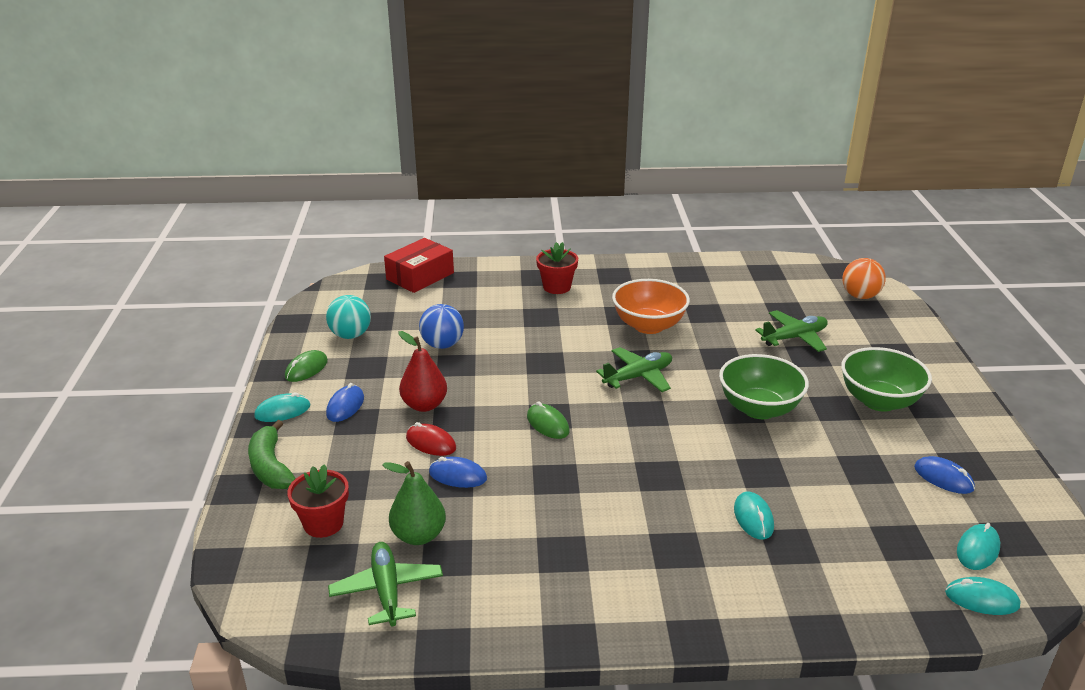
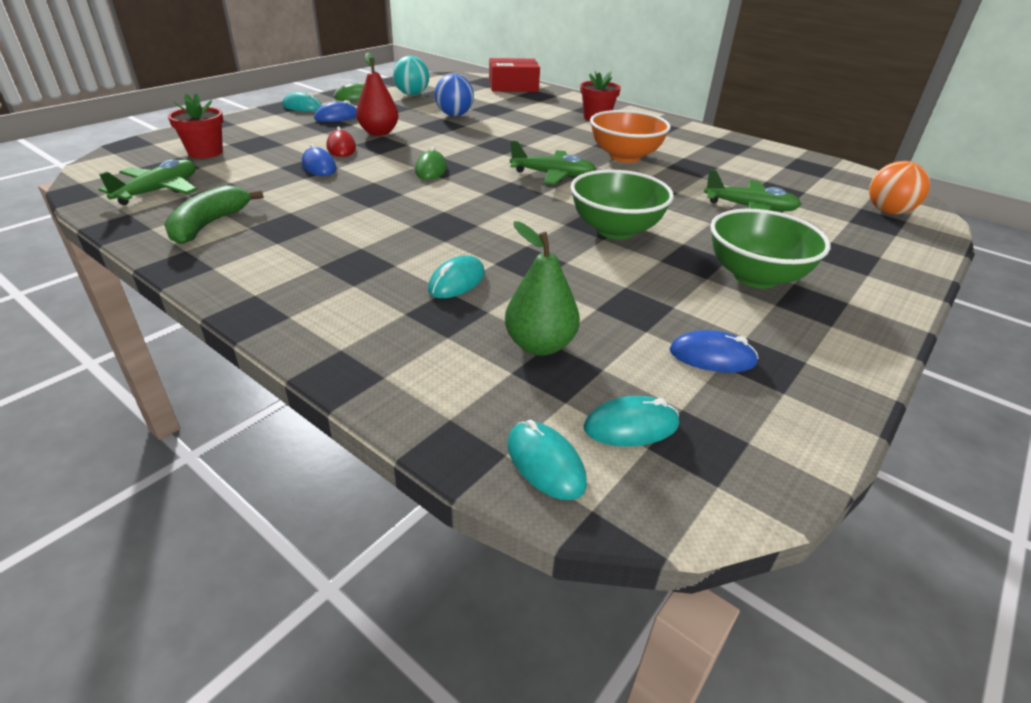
camera: 40 degrees right, 5 degrees up
(270, 467) = (242, 123): green banana -> green banana (209, 225)
(419, 535) = (233, 179): green pear -> green pear (540, 345)
(943, 478) = (712, 357): blue mouse -> blue mouse turned 75 degrees counterclockwise

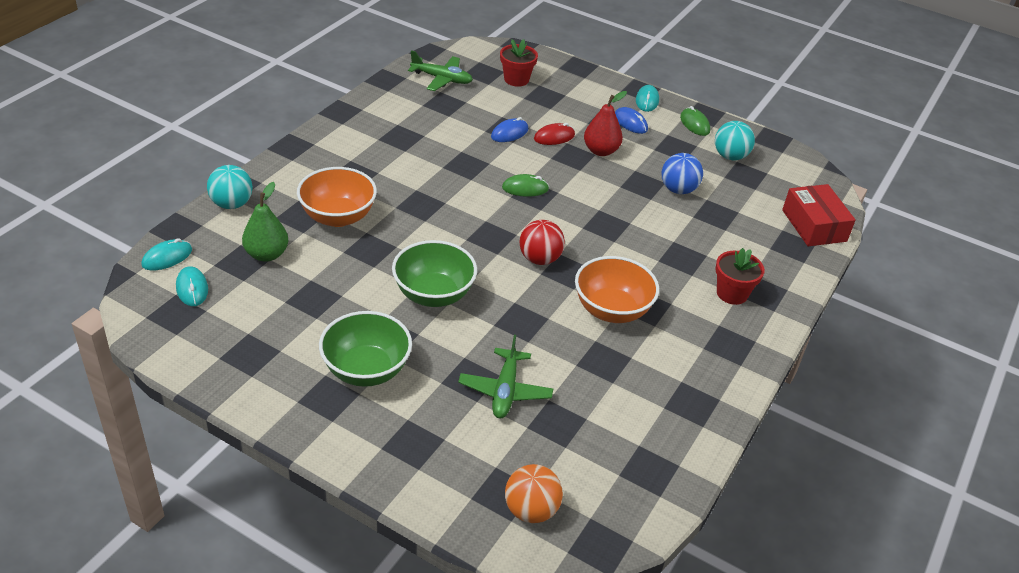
camera: 80 degrees right, 5 degrees up
(209, 225) = (397, 109): green banana -> none
(395, 382) = (232, 204): none -> turquoise ball
(457, 281) = (338, 217): turquoise mouse -> orange bowl
(552, 175) = (539, 259): green plane -> red ball
(712, 357) = (256, 329): blue mouse -> none

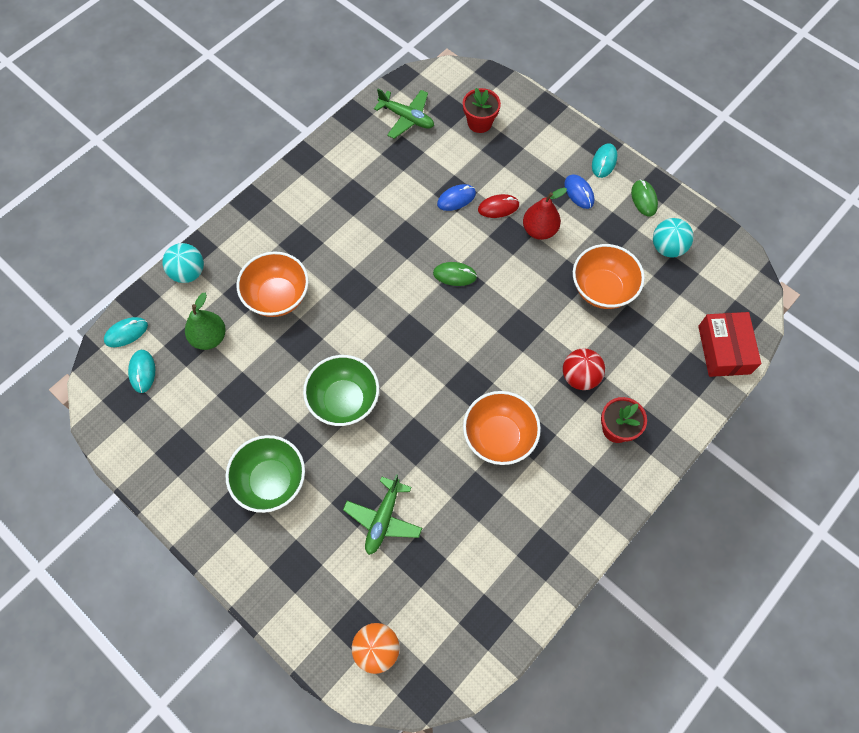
camera: 15 degrees right, 25 degrees up
(539, 259) = (448, 367): red ball -> red ball (580, 377)
(678, 190) = (602, 289): blue ball -> orange bowl

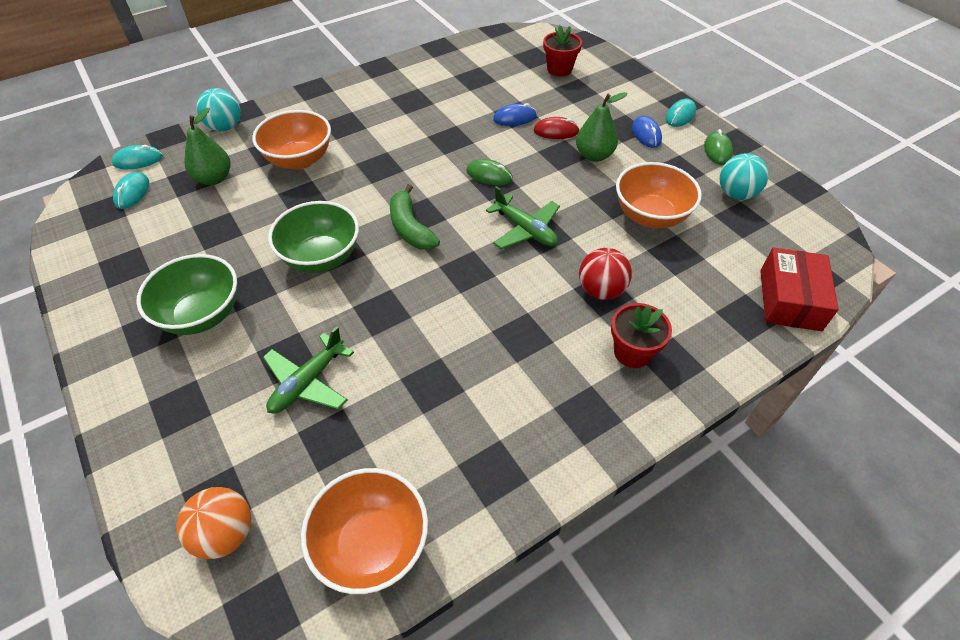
camera: 15 degrees right, 15 degrees down
(406, 118) = (489, 56): green plane -> green plane (525, 230)
(407, 351) = (410, 228): none -> green banana
(499, 437) = (482, 329): orange bowl -> orange bowl (372, 544)
(539, 230) = (594, 155): red pear -> green pear

